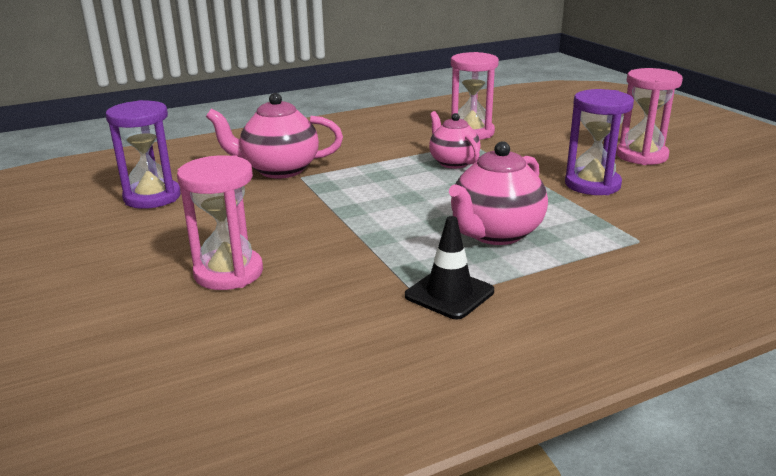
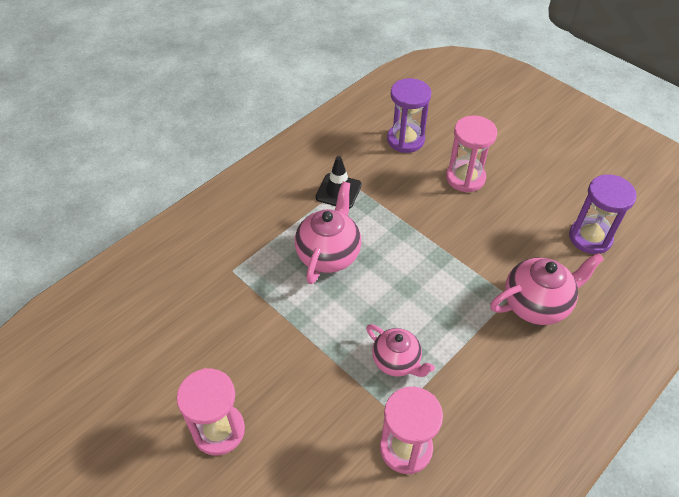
camera: 160 degrees right, 25 degrees up
(592, 184) = (266, 349): purple hourglass -> purple hourglass (405, 140)

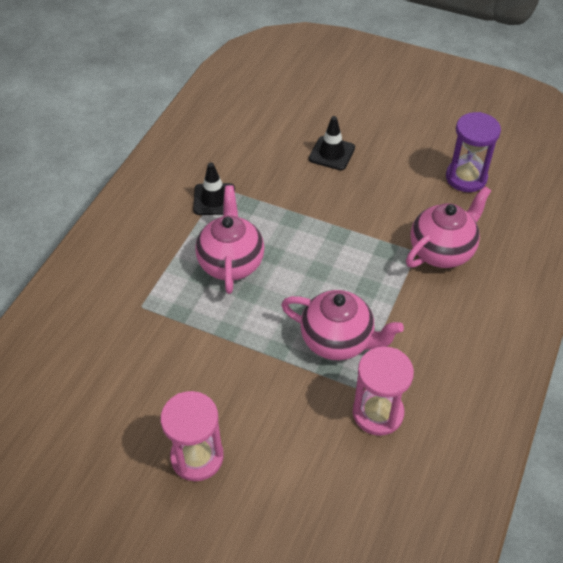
camera: 20 degrees left, 0 degrees up
(396, 361) = (338, 340): pink teapot -> pink teapot, size x1.50
(405, 140) = (259, 131): purple hourglass -> none
(465, 178) = (331, 153): pink hourglass -> black traffic cone

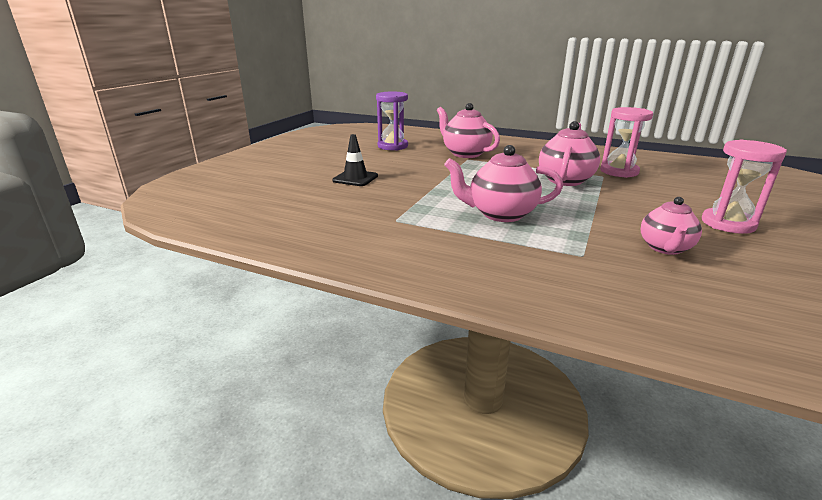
camera: 90 degrees left, 25 degrees down
(147, 372) = (665, 248): none -> pink teapot
(214, 199) = (413, 223): black traffic cone -> none

